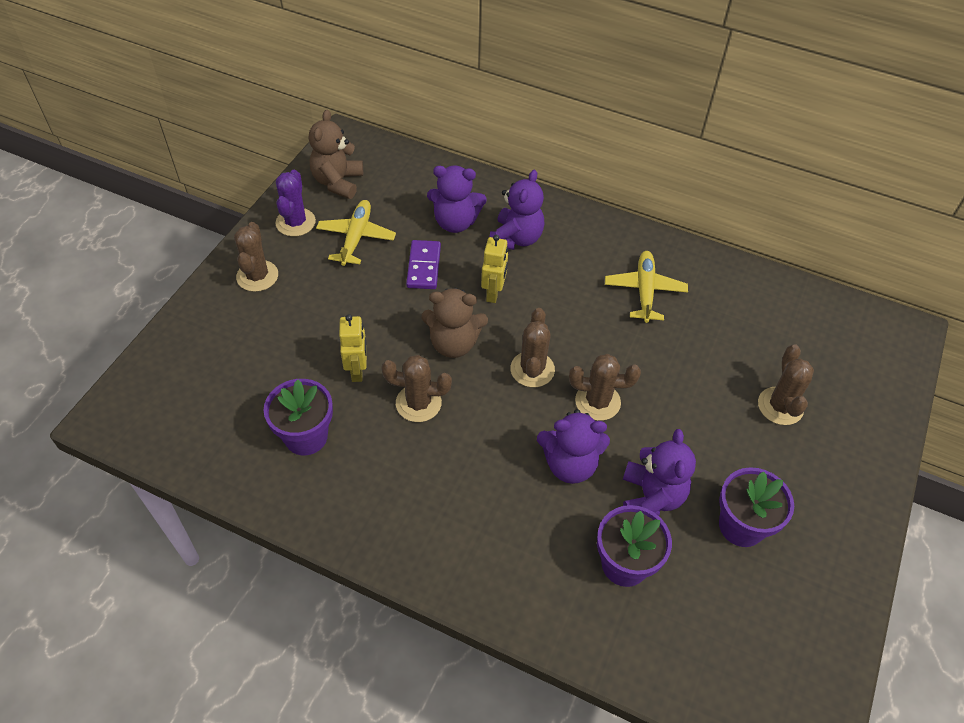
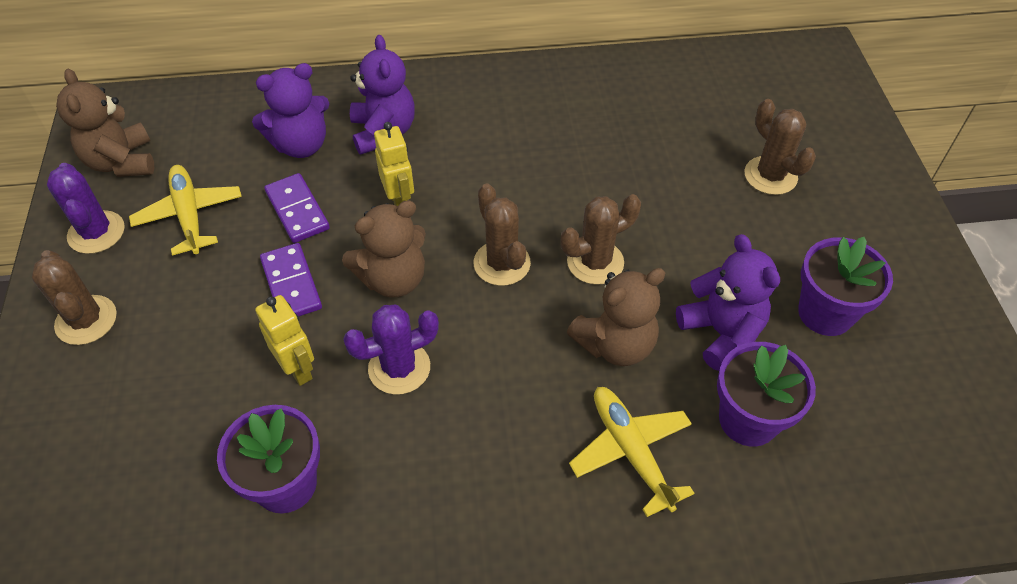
camera: 30 degrees left, 0 degrees up
(388, 314) = (291, 284): none -> purple domino
(418, 403) = (399, 368): brown cactus -> purple cactus
(570, 464) = (615, 344): purple teddy bear -> brown teddy bear
(644, 291) = (559, 125): yellow plane -> yellow plane (631, 452)

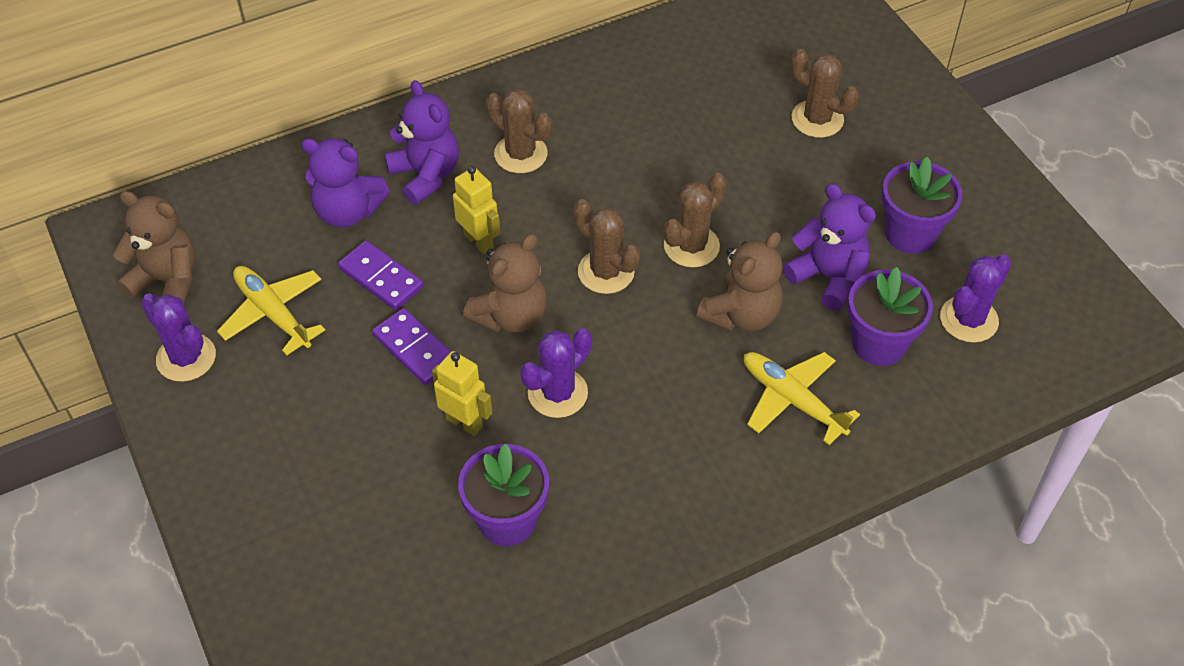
camera: 20 degrees left, 0 degrees up
(86, 320) = (230, 442): brown cactus -> brown cactus (520, 154)
(122, 162) = (167, 280): brown teddy bear -> brown teddy bear turned 150 degrees clockwise
(301, 145) = (348, 211): purple teddy bear -> purple teddy bear turned 60 degrees clockwise
(858, 423) = (969, 319): none -> purple cactus

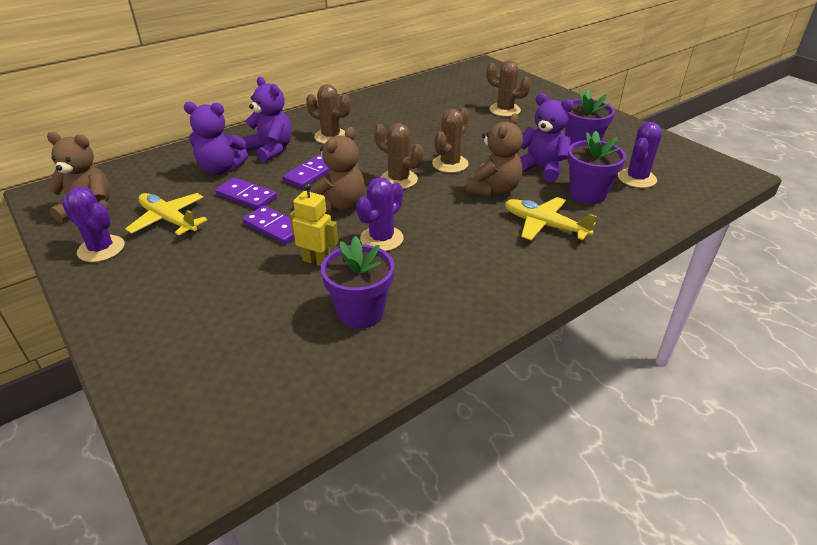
camera: 10 degrees left, 15 degrees down
(479, 241) = (311, 174): yellow robot -> purple domino

